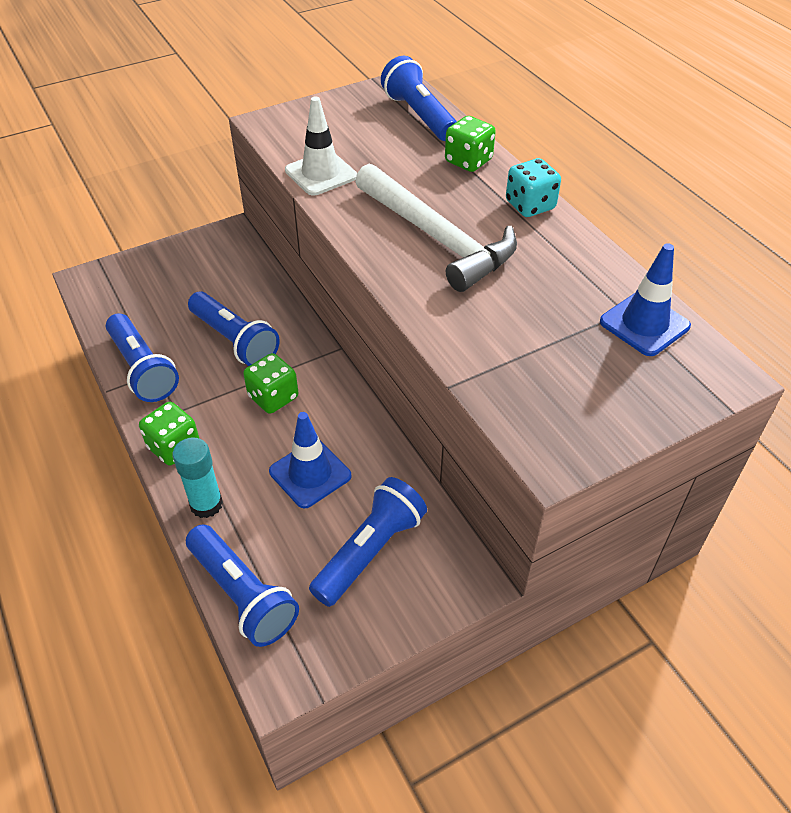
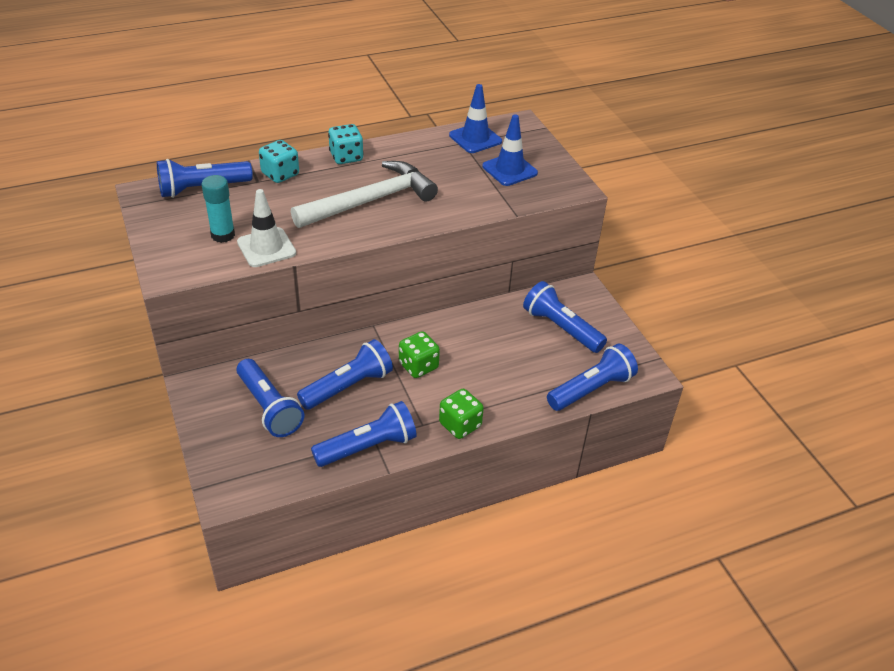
camera: 85 degrees left, 5 degrees down
(201, 287) = (269, 408): none -> blue flashlight
(206, 504) = (517, 406): turquoise glue stick -> turquoise glue stick (223, 235)
(310, 473) = (495, 351): blue traffic cone -> blue traffic cone (509, 170)
(468, 161) = (280, 174): green dice -> turquoise dice

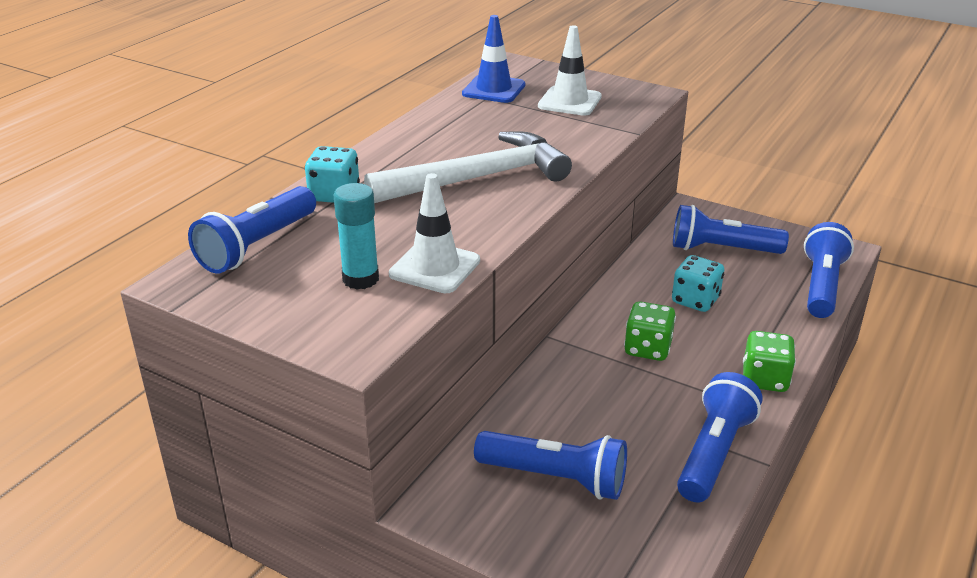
camera: 35 degrees left, 10 degrees down
(346, 157) = (385, 151): turquoise dice -> turquoise dice (695, 300)
(348, 386) = (608, 407): blue flashlight -> none
(370, 201) = (478, 178): white hammer -> white hammer turned 45 degrees clockwise
(509, 170) = (569, 101): blue traffic cone -> white traffic cone

